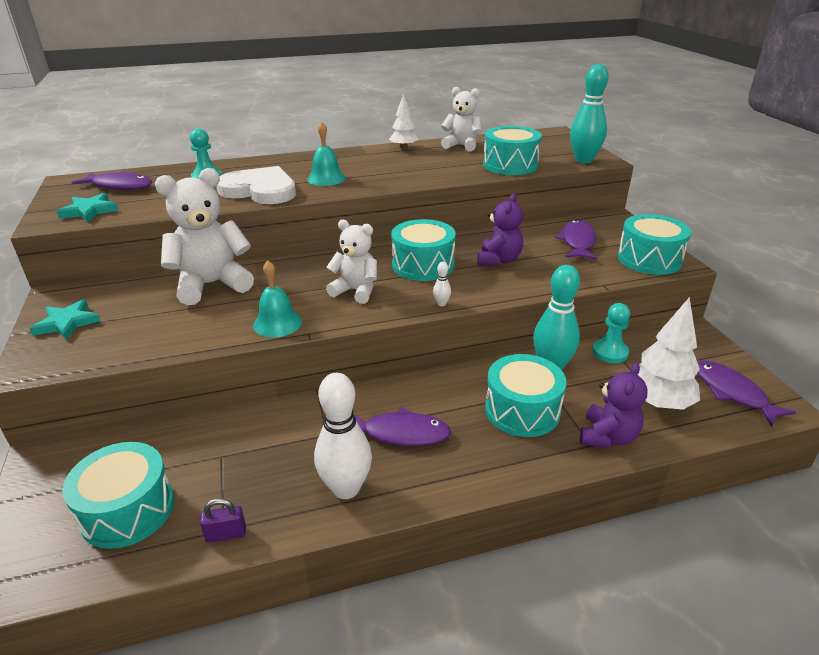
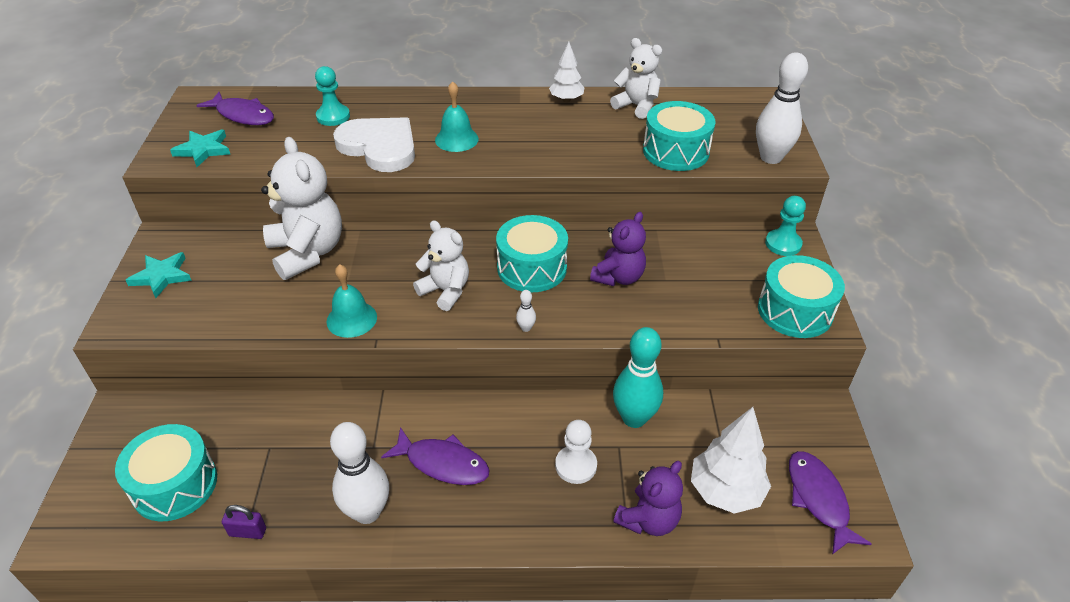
camera: 15 degrees right, 10 degrees up
(212, 284) = (307, 252): white teddy bear -> white teddy bear turned 75 degrees clockwise
(522, 410) = (576, 465): turquoise drum -> white pawn
(577, 242) = (724, 267): purple fish -> none
(583, 160) = (771, 157): turquoise bowling pin -> white bowling pin
(610, 352) = (709, 413): turquoise pawn -> turquoise pawn (783, 244)

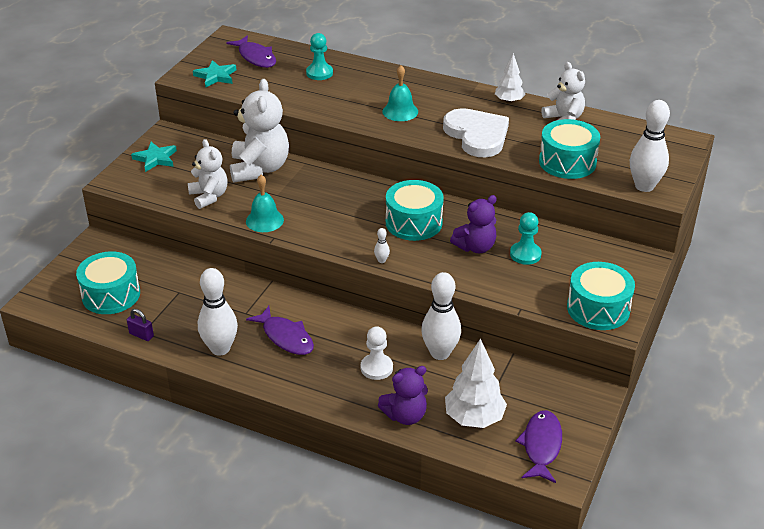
camera: 25 degrees right, 5 degrees down
(379, 147) = (339, 103): white heart -> white heart (477, 135)
(445, 291) = (340, 221): white teddy bear -> white teddy bear (209, 196)
(634, 418) = (440, 353): turquoise bowling pin -> white bowling pin
(783, 244) = (630, 261): turquoise pawn -> turquoise pawn (525, 254)

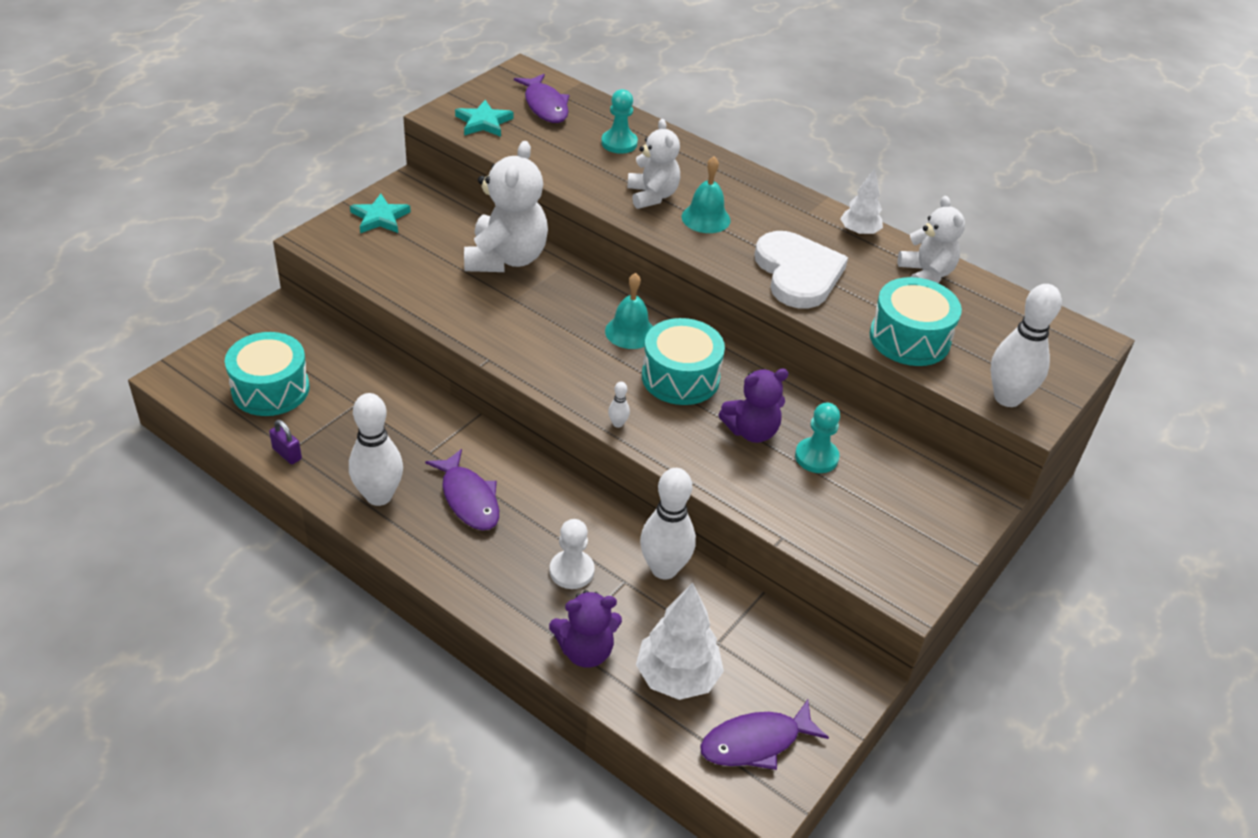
camera: 10 degrees right, 5 degrees up
(209, 196) = (427, 284): white teddy bear -> white teddy bear (652, 196)
(264, 220) = (485, 333): turquoise bell -> turquoise bell (630, 332)
(541, 446) = (756, 742): purple fish -> purple fish turned 135 degrees counterclockwise
(598, 309) = (891, 562): turquoise drum -> none

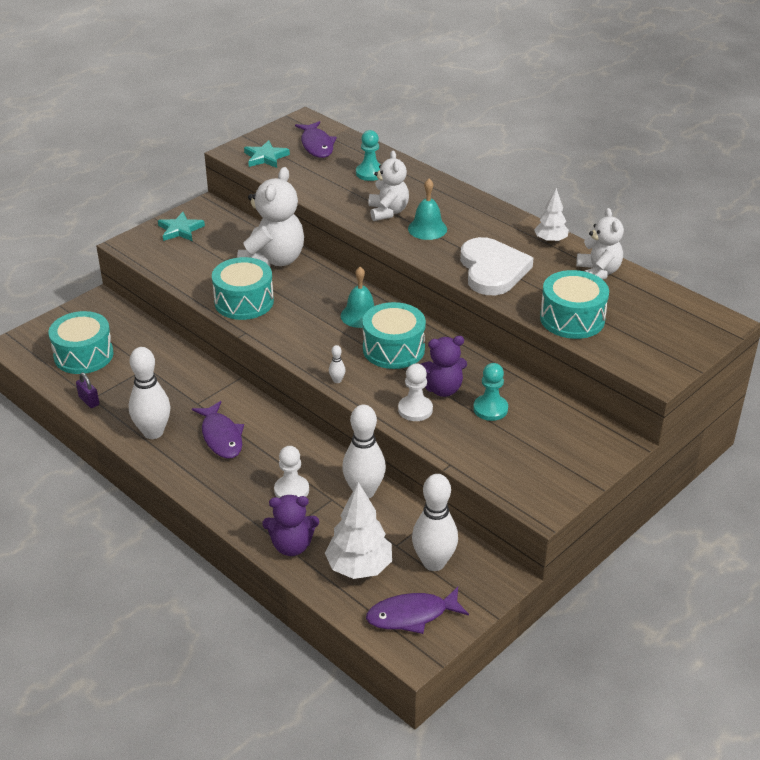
camera: 10 degrees right, 5 degrees down
(479, 316) = (244, 302): none -> turquoise drum
(723, 461) = (415, 409): none -> white pawn
(1007, 398) = (641, 363): white bowling pin -> white bowling pin (434, 562)

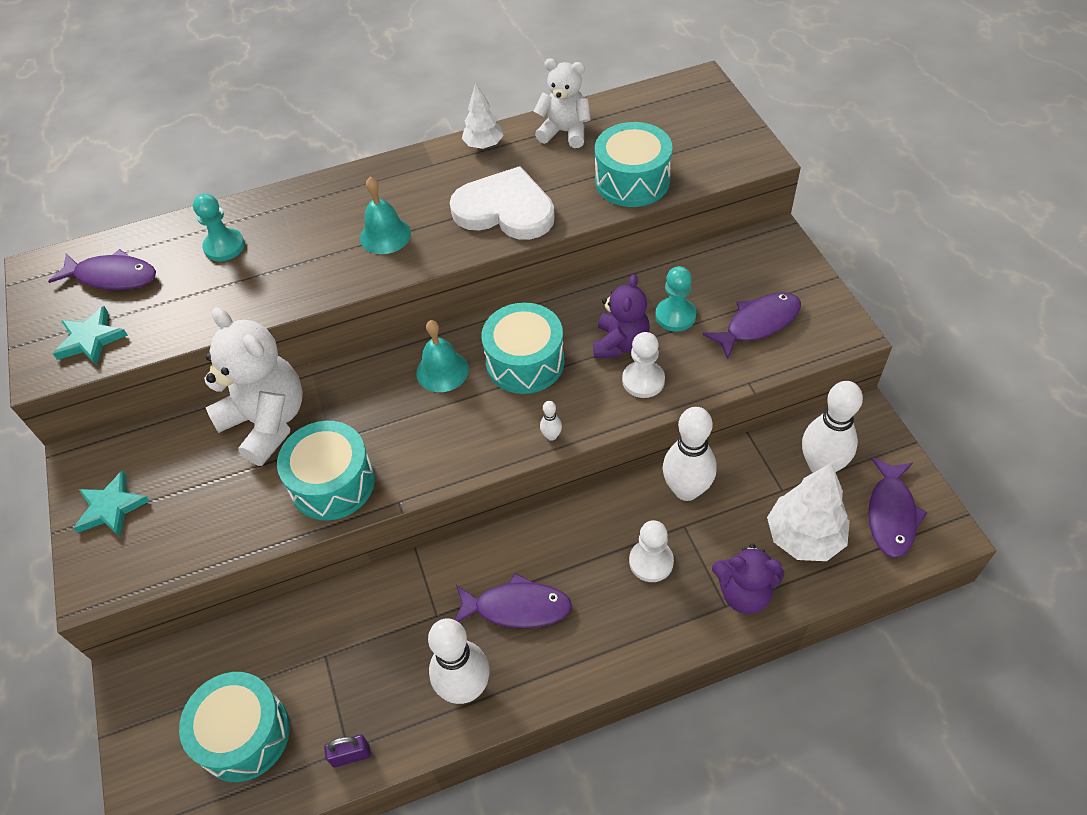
camera: 60 degrees left, 15 degrees up
(292, 546) = (744, 593): purple teddy bear -> purple teddy bear turned 75 degrees clockwise
(388, 212) = (322, 258): white teddy bear -> none
(514, 455) = (758, 324): none -> purple fish

